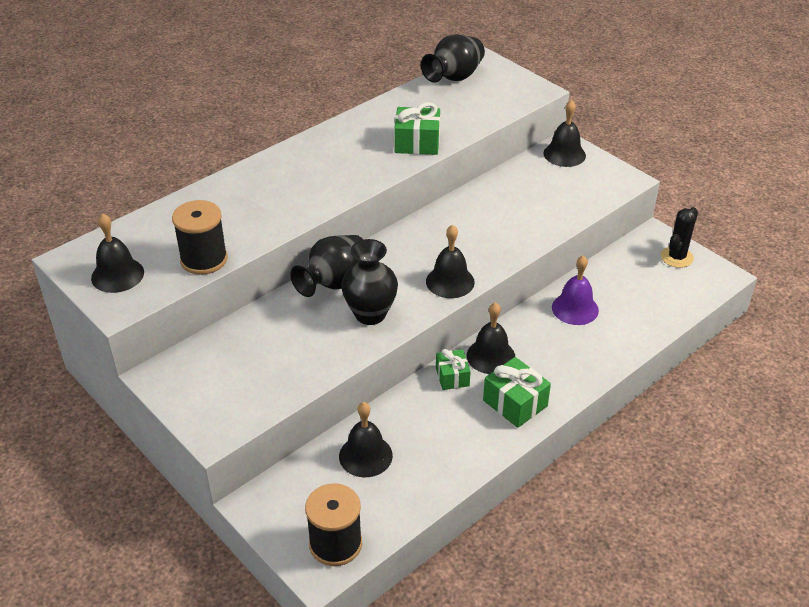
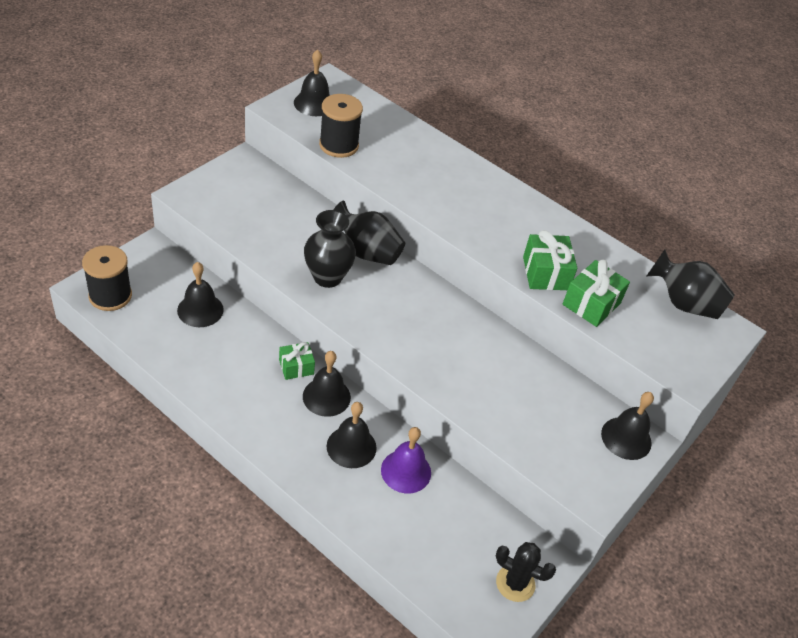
camera: 75 degrees right, 5 degrees up
(450, 281) = (380, 333): black bell -> black bell (351, 446)
(515, 403) = (265, 415): green gift -> green gift (591, 304)

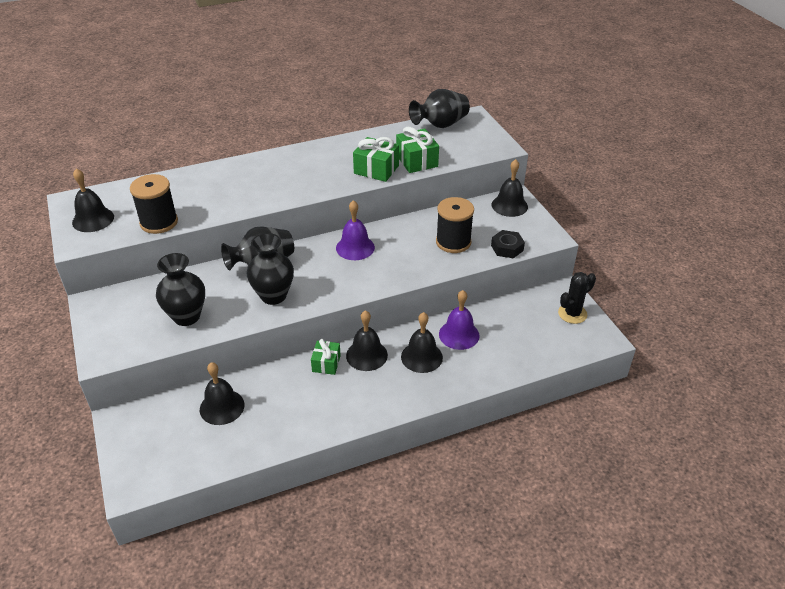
camera: 55 degrees left, 5 degrees down
(110, 296) = (156, 469): black spool -> black spool (453, 242)
(262, 227) = (186, 316): none -> black vase
(442, 315) = (355, 247): none -> purple bell
(541, 458) = (507, 248): none -> black nut

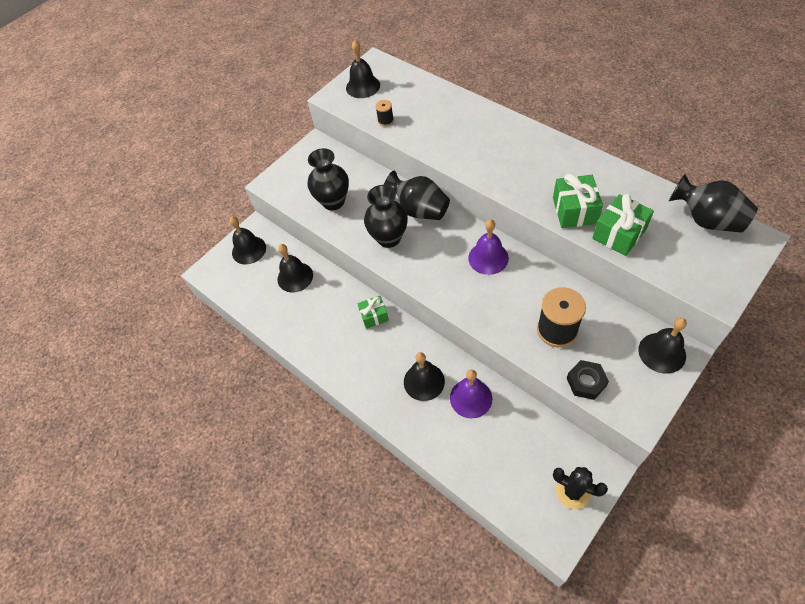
camera: 70 degrees right, 15 degrees up
(159, 222) = (385, 121): black spool -> black spool, size x0.48
(366, 355) = (400, 339): black bell -> black bell (249, 250)

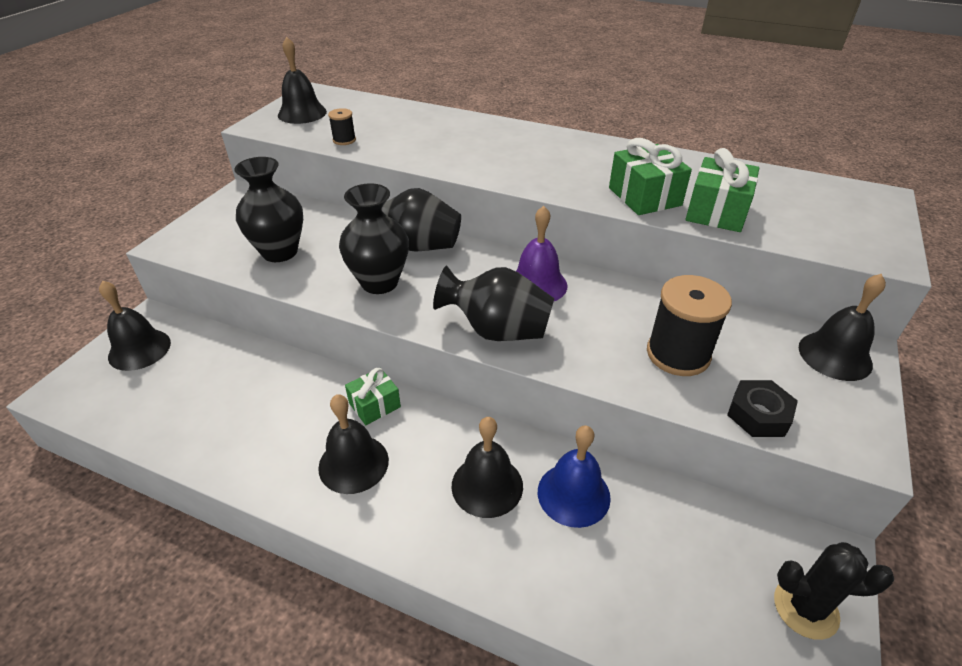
camera: 25 degrees left, 15 degrees down
(295, 277) = (227, 373): black bell -> black bell (353, 463)
(471, 398) = (573, 494): purple bell -> blue bell
(706, 220) = (810, 186): black vase -> black vase (497, 330)

